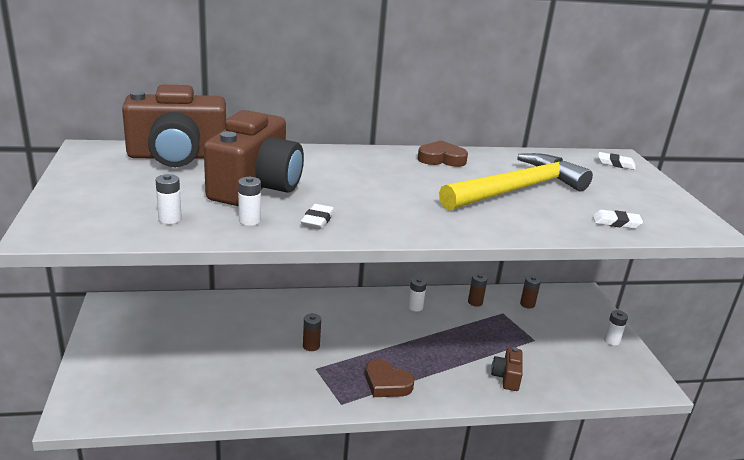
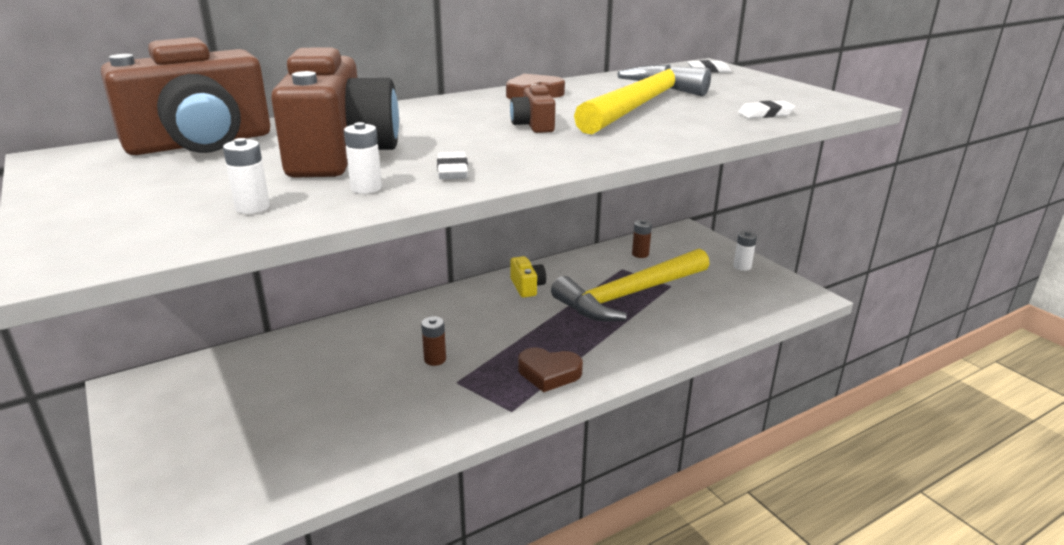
camera: 20 degrees left, 0 degrees up
(415, 307) = (527, 287): white battery -> yellow camera
(475, 302) = (587, 266): brown battery -> none
(493, 338) = (629, 295): none -> yellow hammer
(506, 377) = (669, 329): brown camera -> brown camera (533, 125)

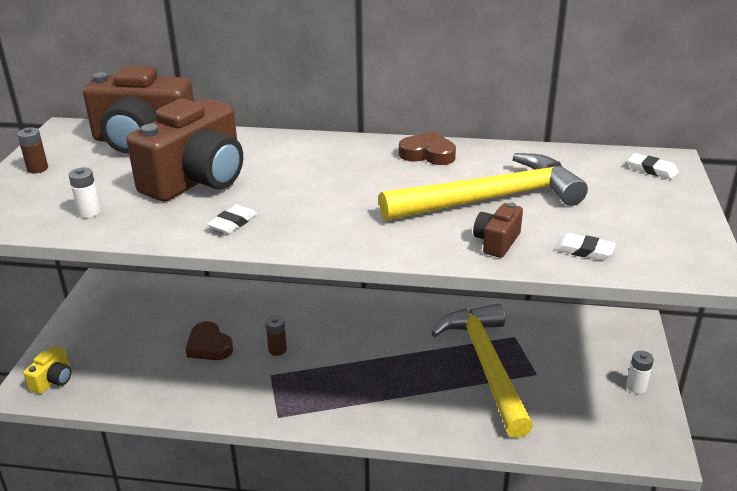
camera: 40 degrees right, 5 degrees up
(366, 188) = (163, 219): white battery -> none
(527, 287) = (413, 318): yellow camera -> yellow camera (53, 380)
(533, 125) = (362, 194): brown camera -> brown camera (497, 242)
(549, 373) = (337, 402): brown heart -> brown heart (209, 346)
(629, 295) = (486, 365): yellow hammer -> yellow hammer turned 75 degrees clockwise
(640, 254) = (551, 329): brown battery -> brown battery (37, 169)

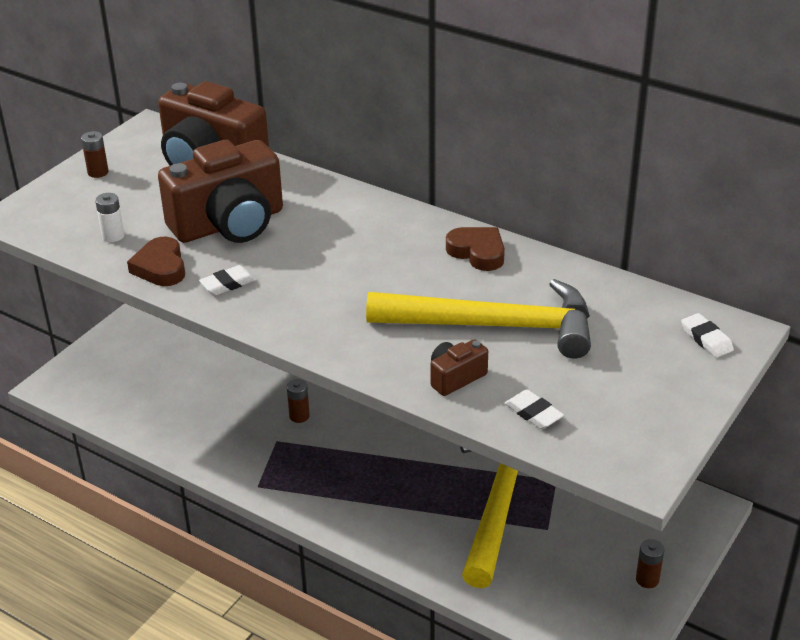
camera: 25 degrees right, 5 degrees up
(53, 380) = (79, 382): yellow camera -> none
(209, 346) = (236, 391): brown heart -> brown heart (160, 267)
(636, 387) = (647, 579): white battery -> brown battery

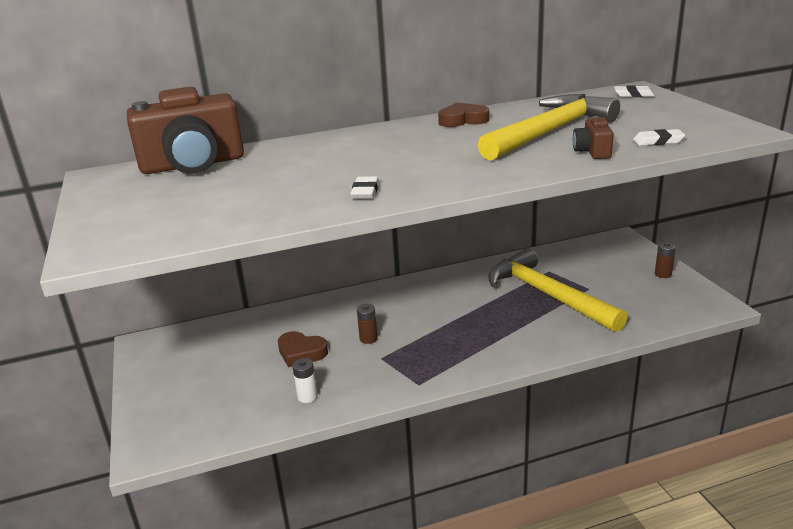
camera: 50 degrees left, 10 degrees down
(98, 172) = (108, 205): brown battery -> none
(113, 236) = (213, 218): white battery -> white battery (307, 396)
(160, 267) = (296, 210): brown heart -> brown heart (301, 353)
(229, 224) = (288, 176): brown camera -> none

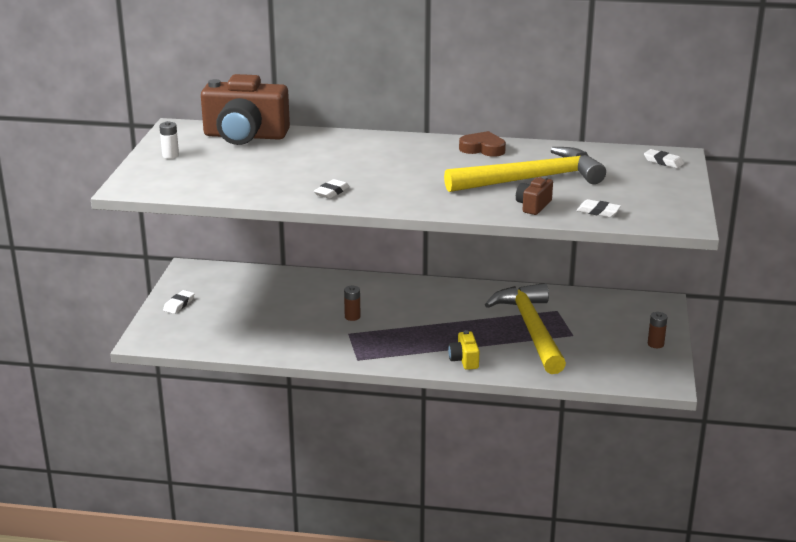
camera: 25 degrees right, 0 degrees up
(159, 389) = (179, 304): none -> white eraser
(301, 353) = (294, 311): brown heart -> none
(307, 396) = (272, 342): white battery -> white battery (170, 155)
(523, 346) = (464, 360): none -> yellow camera

